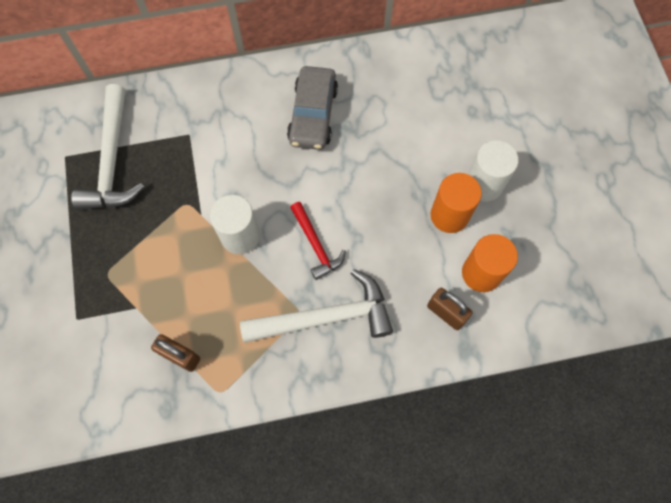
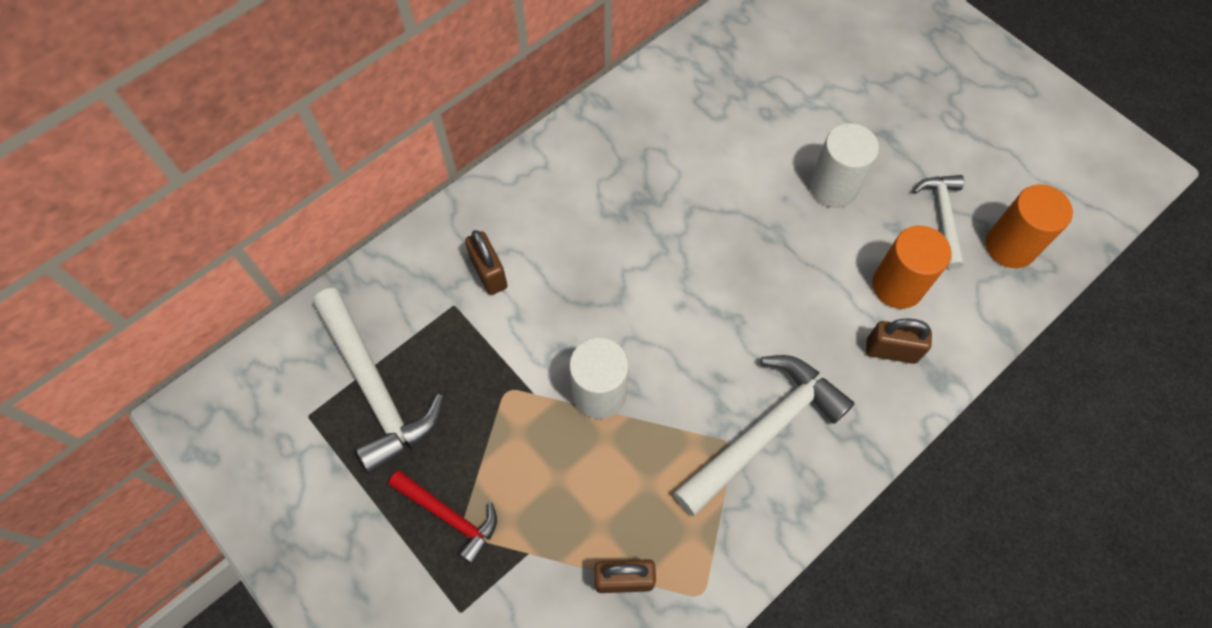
camera: 30 degrees left, 5 degrees down
(222, 125) = (489, 273): none -> brown padlock
(313, 115) = (590, 206): grey car -> none
(316, 245) = (695, 354): red hammer -> red hammer (449, 516)
(449, 215) = (820, 240): orange cylinder -> orange cylinder (1010, 246)
(547, 244) = (943, 217): none -> white hammer

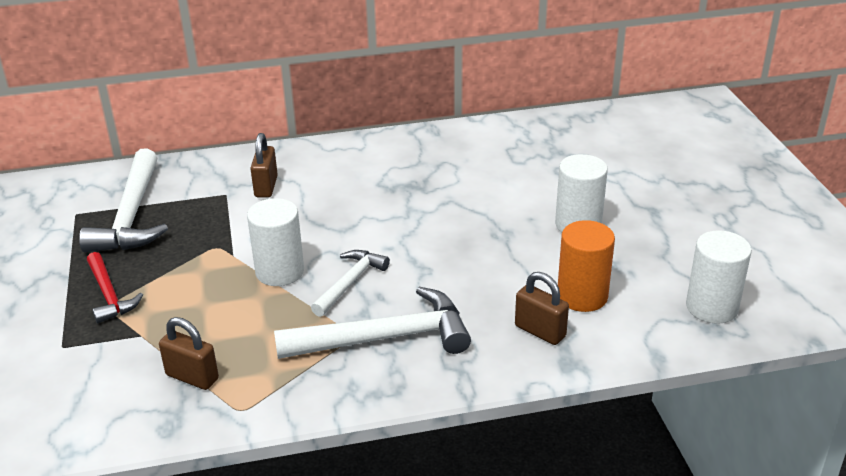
camera: 30 degrees right, 30 degrees down
(943, 217) = (662, 270): white hammer -> white hammer (350, 283)
(1010, 246) = (711, 307): orange cylinder -> white cylinder

